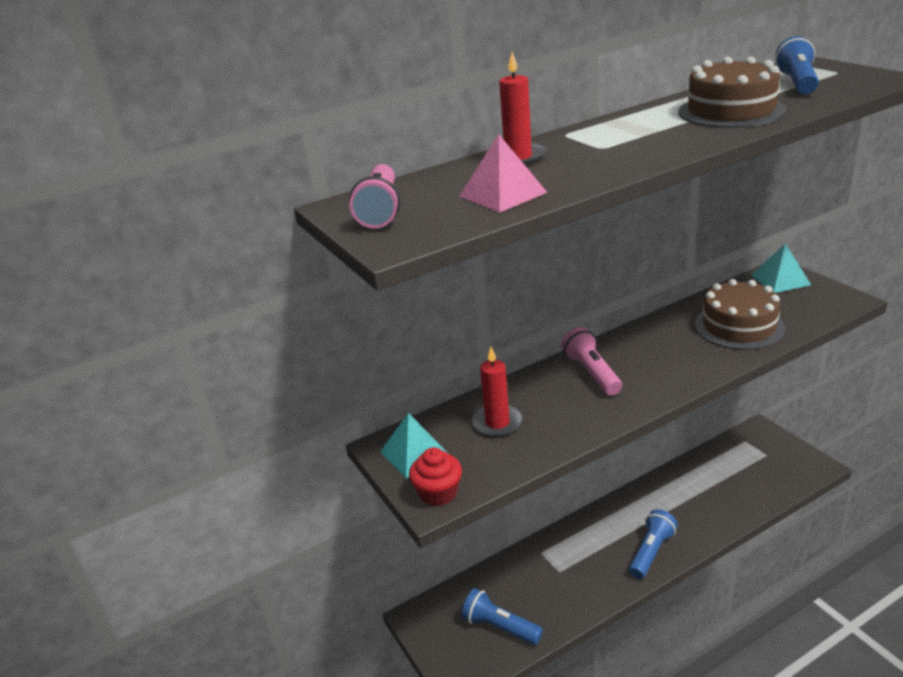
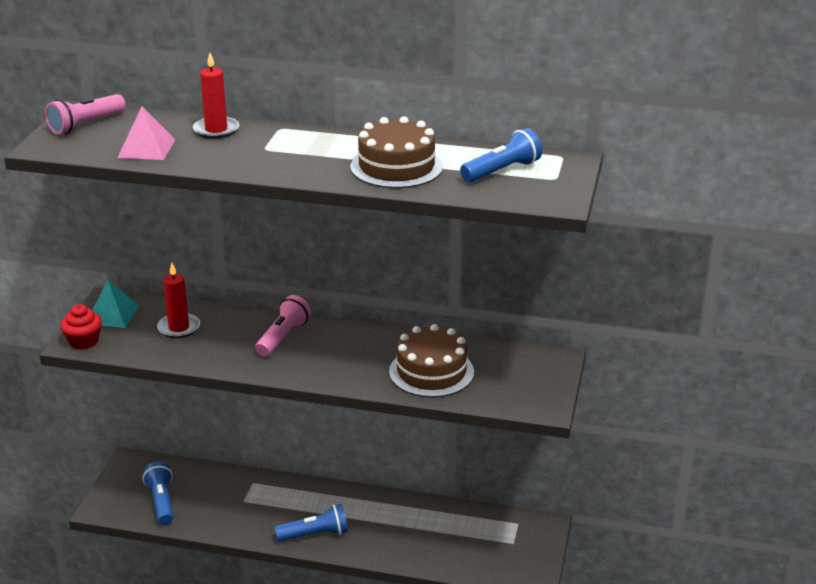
camera: 40 degrees right, 0 degrees up
(780, 280) = (539, 364): turquoise pyramid -> none

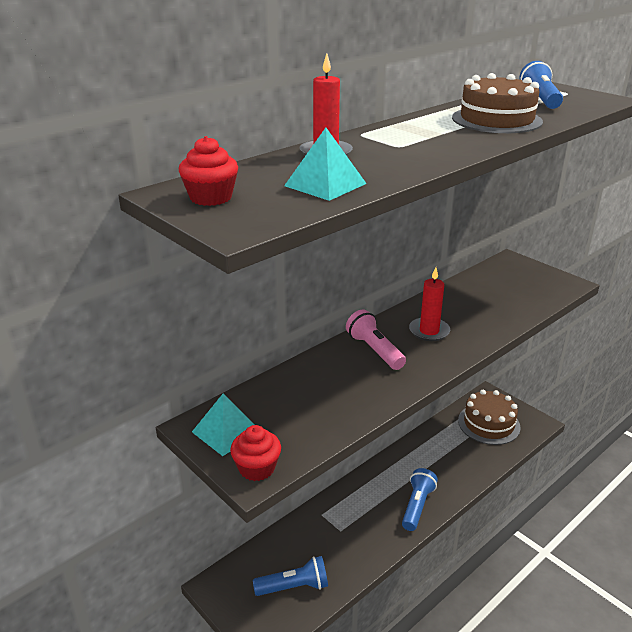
camera: 55 degrees left, 0 degrees up
(85, 125) = (211, 197): pink flashlight -> red cupcake
(146, 148) = (325, 184): pink pyramid -> turquoise pyramid
(161, 501) = (294, 587): blue flashlight -> blue flashlight turned 150 degrees clockwise
(179, 328) = (299, 399): red candle -> red candle (429, 331)
(431, 372) = (489, 306): brown cake -> brown cake (489, 424)

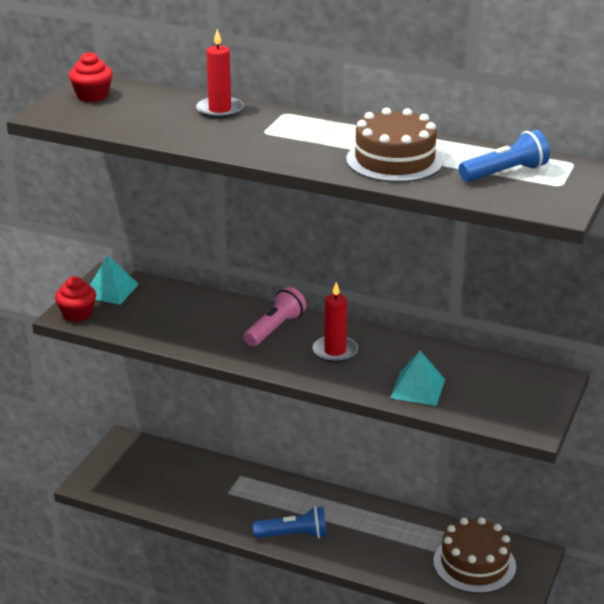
camera: 65 degrees right, 0 degrees up
(294, 587) = (147, 484): blue flashlight -> none
(325, 184) = (146, 123): turquoise pyramid -> turquoise pyramid (417, 388)

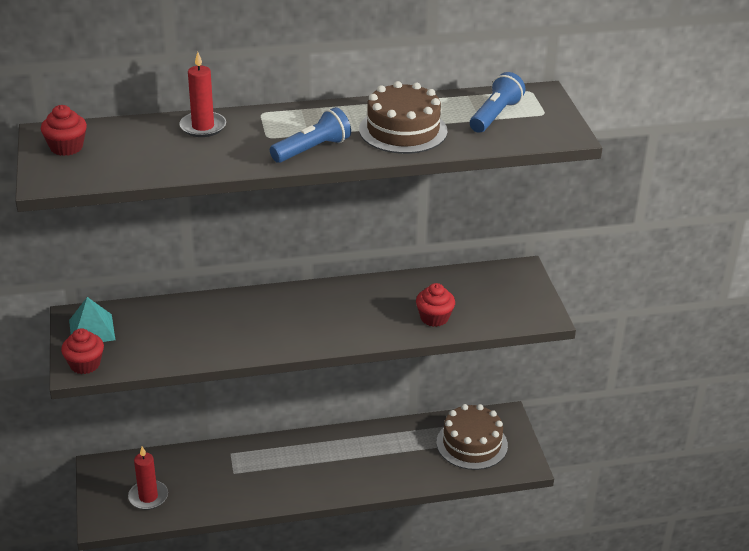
camera: 35 degrees left, 5 degrees up
(275, 328) = (274, 310): pink flashlight -> none
(294, 535) = (319, 484): blue flashlight -> blue flashlight (312, 149)
(335, 351) = (341, 311): red candle -> red candle (148, 497)
(417, 388) = (434, 318): turquoise pyramid -> red cupcake

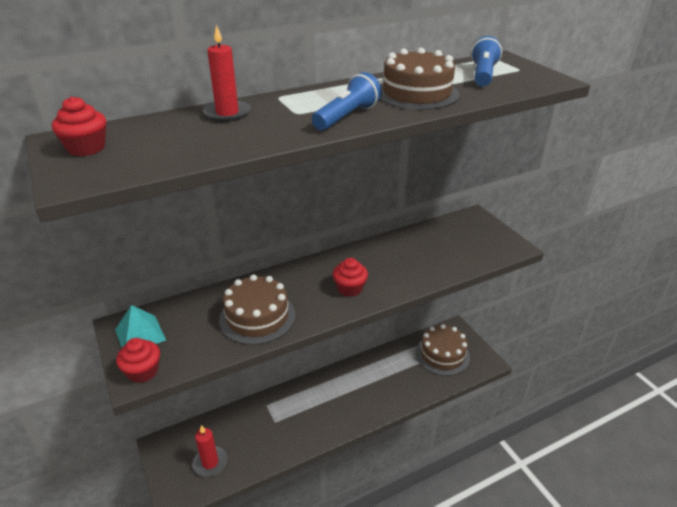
camera: 15 degrees left, 0 degrees up
(213, 336) = (257, 317): none -> brown cake
(434, 318) = (434, 264): red cupcake -> red cupcake (350, 288)

